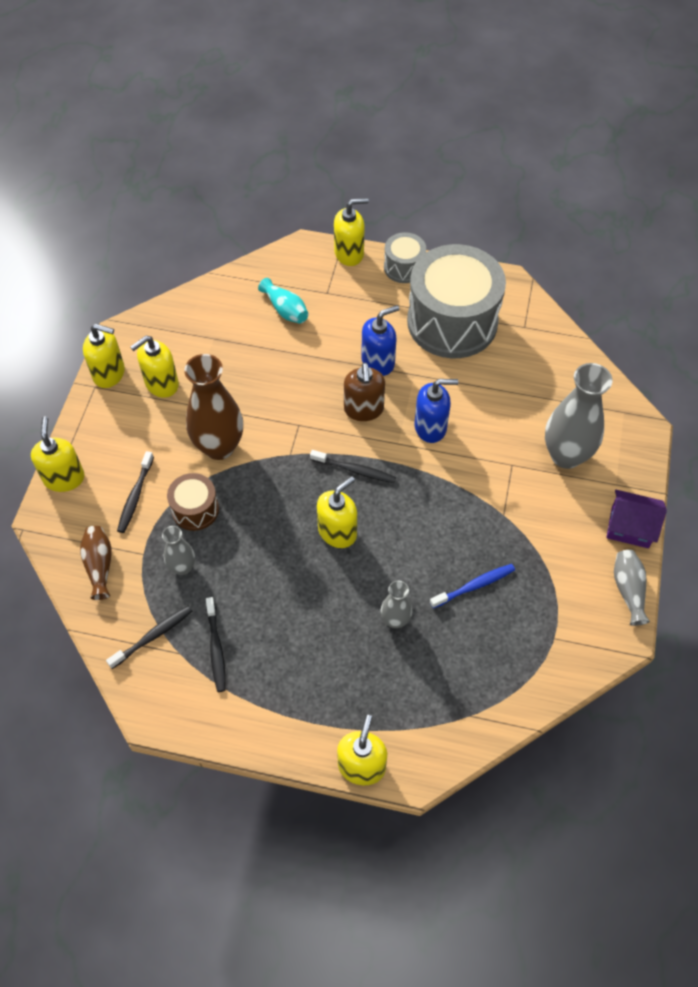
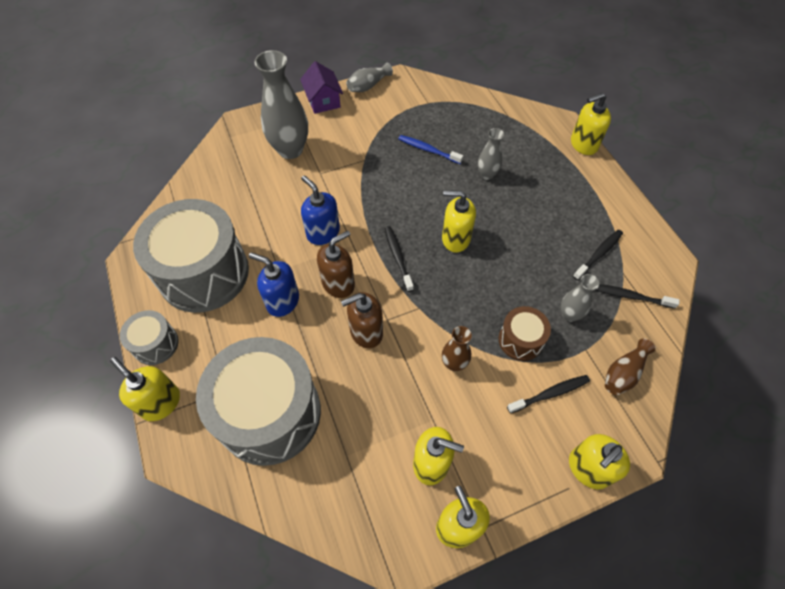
camera: 125 degrees left, 0 degrees up
(219, 447) = (454, 363): brown vase -> brown vase, size x0.52
(285, 310) = (269, 413): turquoise vase -> grey drum
(300, 403) = (366, 332): none -> brown soap dispenser

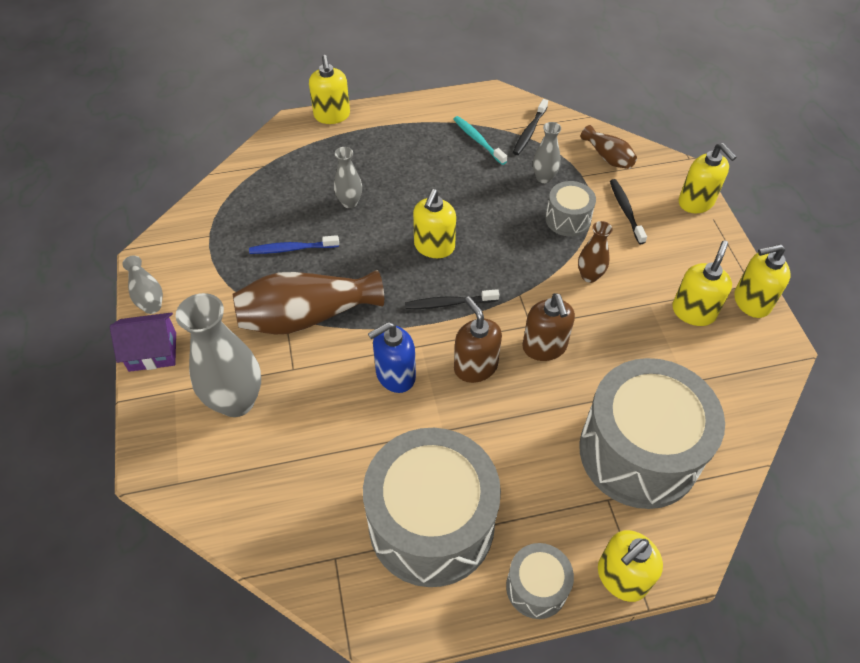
camera: 80 degrees left, 5 degrees down
(282, 301) = (491, 429): blue soap dispenser -> none
(367, 171) = (306, 316): none -> brown vase
(428, 150) = (292, 249): blue toothbrush -> blue toothbrush turned 45 degrees clockwise
(520, 340) = (568, 219): brown drum -> grey drum
(598, 254) = (478, 140): black toothbrush -> turquoise toothbrush

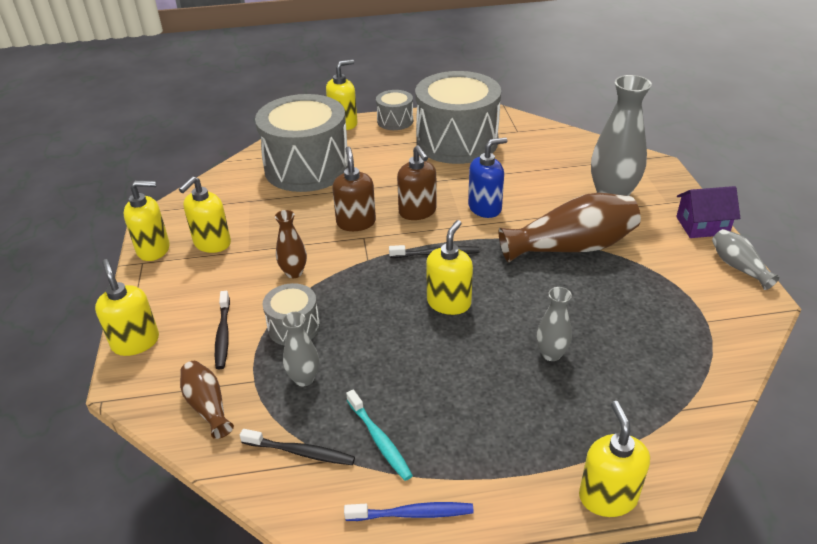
camera: 175 degrees left, 15 degrees down
(292, 249) = (605, 304): blue toothbrush -> blue toothbrush (412, 514)
(529, 132) = (301, 452): black toothbrush -> black toothbrush turned 75 degrees clockwise

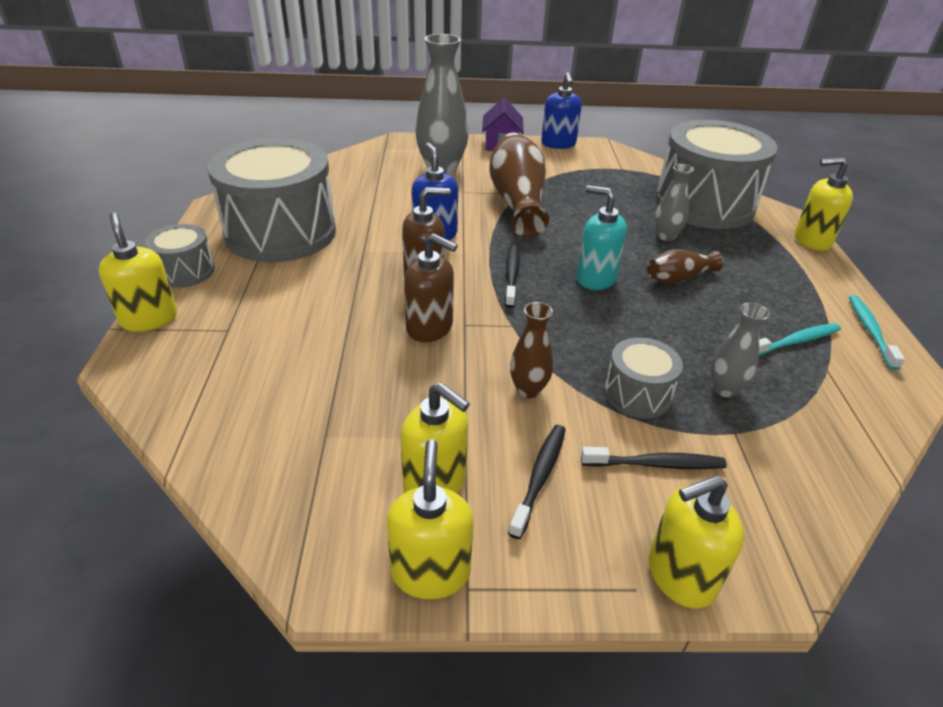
camera: 85 degrees left, 0 degrees up
(207, 406) = (788, 477): brown vase -> brown vase (678, 278)
(301, 452) = (830, 396): black toothbrush -> black toothbrush (539, 477)
(307, 167) = (261, 365): grey drum -> grey drum (704, 204)
(356, 222) = (430, 328): brown soap dispenser -> brown soap dispenser turned 150 degrees counterclockwise
(412, 514) = (870, 331): blue toothbrush -> turquoise toothbrush
(449, 302) = (595, 278): yellow soap dispenser -> turquoise soap dispenser
(738, 267) = (558, 144): grey vase -> blue soap dispenser

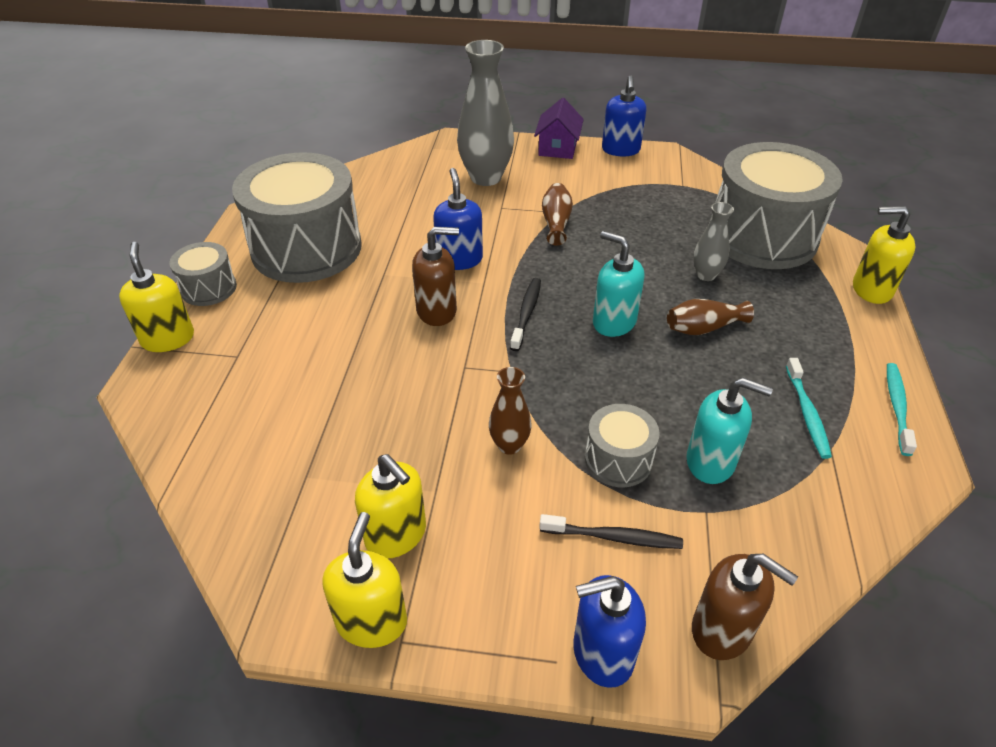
camera: 10 degrees right, 5 degrees up
(430, 328) = (429, 368): brown soap dispenser -> brown soap dispenser (722, 630)
(517, 201) = (556, 223): brown vase -> brown vase, size x0.52
(539, 477) = (496, 539): black toothbrush -> none
(680, 575) = (602, 653): yellow soap dispenser -> blue soap dispenser
(724, 389) = (711, 462): grey vase -> turquoise soap dispenser
(795, 341) = (807, 413): turquoise toothbrush -> turquoise toothbrush turned 105 degrees clockwise

